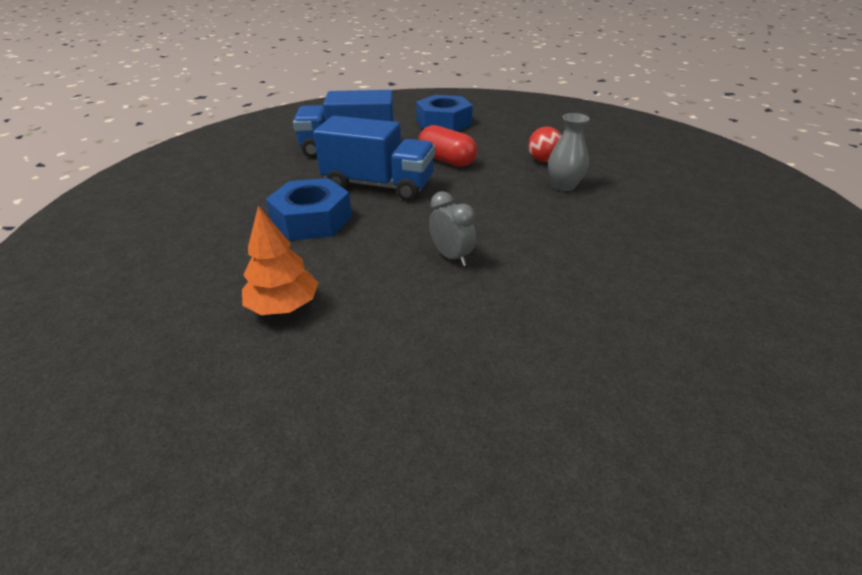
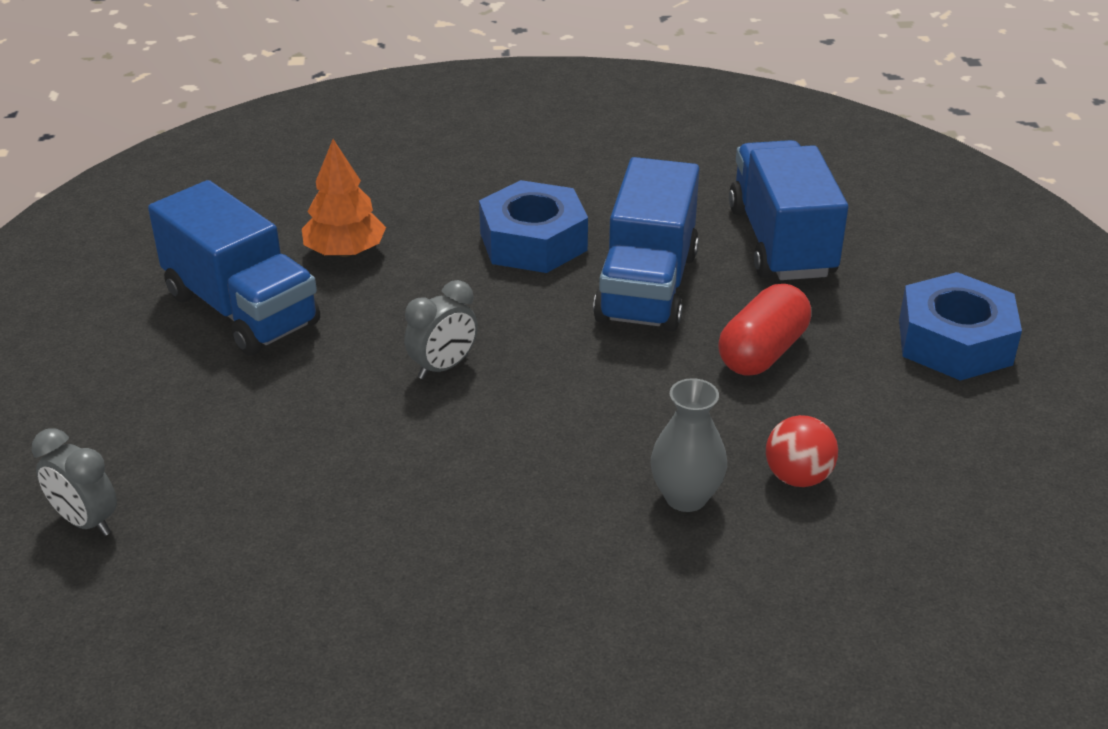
camera: 85 degrees right, 0 degrees up
(353, 368) = (241, 309): none -> blue truck
(672, 453) = (86, 521): none -> grey clock

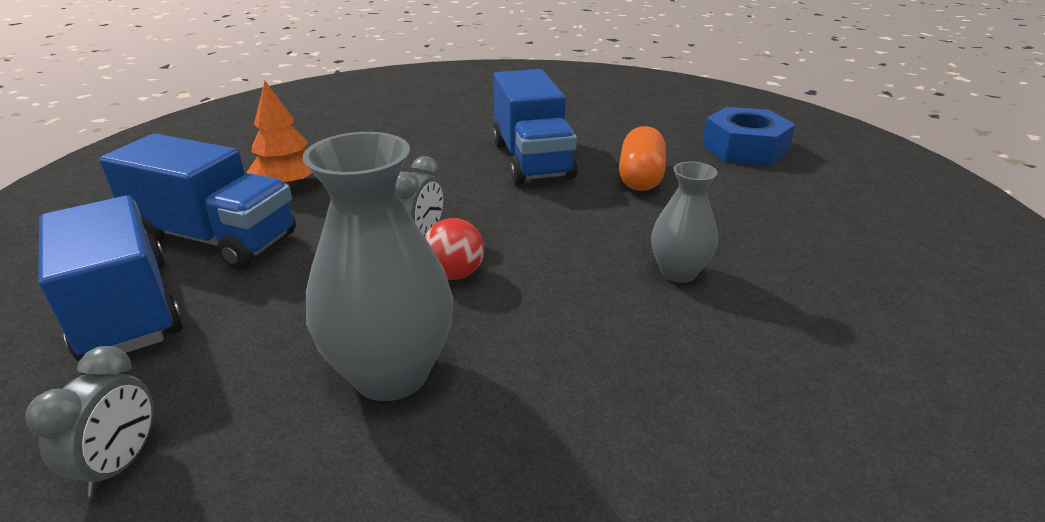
camera: 25 degrees left, 5 degrees down
(86, 521) = (121, 464): grey clock -> grey clock turned 90 degrees counterclockwise
(324, 514) = (391, 374): none -> grey vase
(533, 241) = (431, 152): blue nut -> none
(762, 352) = (640, 177): red capsule -> orange capsule
(781, 242) = (594, 123): blue truck -> blue truck (127, 309)
(797, 477) = (738, 239): red ball -> red ball (455, 274)

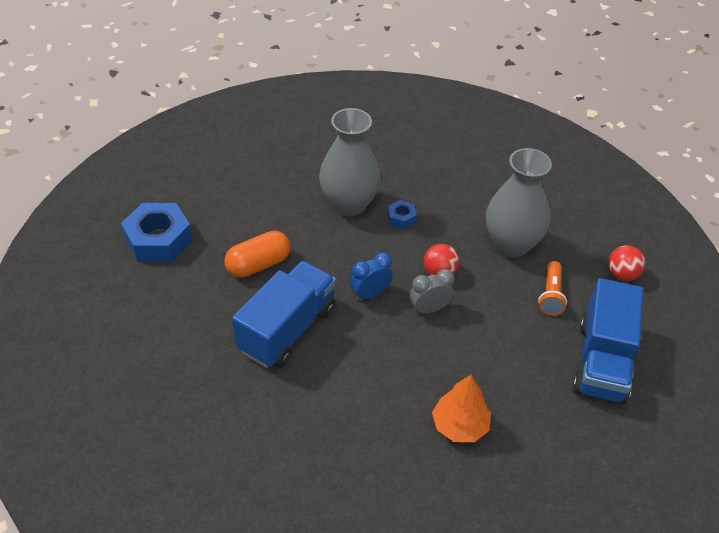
camera: 135 degrees left, 15 degrees up
(121, 464) = (622, 274): grey clock -> red ball
(215, 239) = (536, 393): blue truck -> none
(260, 342) = (551, 295): none -> orange flashlight
(503, 214) = (370, 294): none -> blue clock
(596, 301) = (401, 218): none -> blue nut
(678, 272) = (349, 204): grey vase -> grey vase, size x1.73

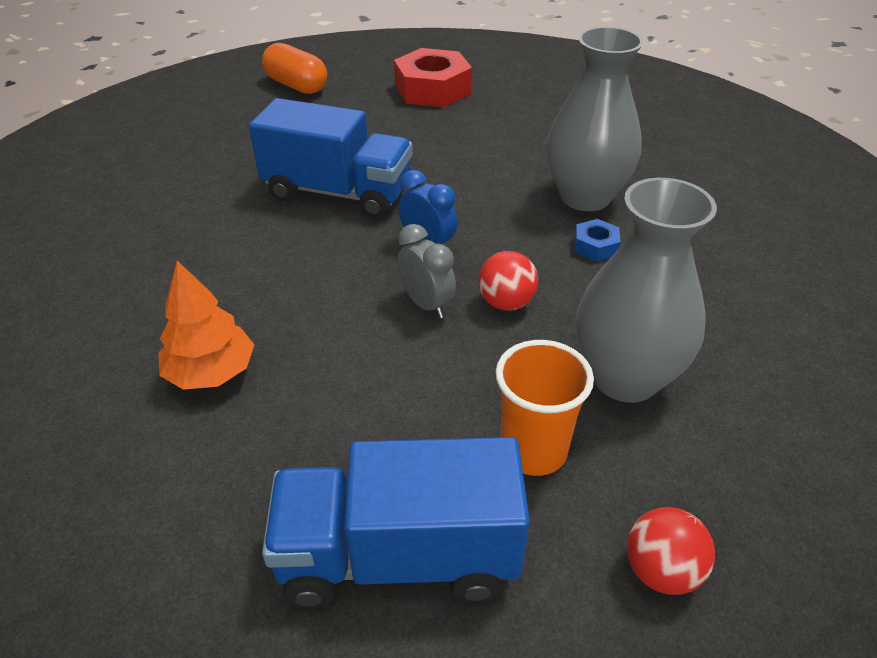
camera: 75 degrees right, 5 degrees down
(158, 240) = (432, 89): blue nut -> red nut
(258, 264) = (432, 153): orange capsule -> orange capsule (296, 86)
(551, 295) = (533, 451): orange flashlight -> orange cup

